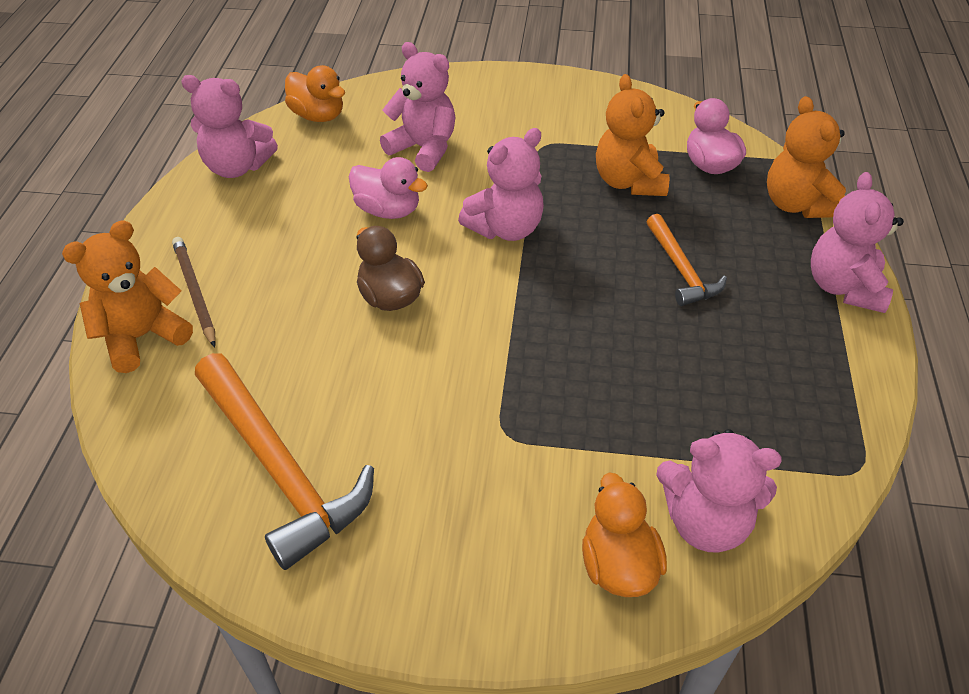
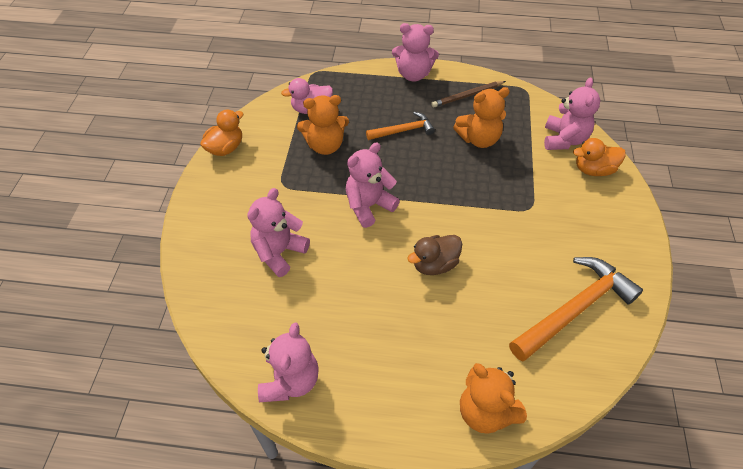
camera: 90 degrees left, 5 degrees up
(195, 292) = (438, 384): brown pencil -> brown pencil (467, 95)
(318, 116) = (225, 328): orange duck -> orange duck (225, 148)
(388, 210) = (349, 270): pink duck -> none
(505, 228) = (369, 206): pink teddy bear -> pink teddy bear turned 90 degrees counterclockwise
(797, 204) = (349, 80): orange teddy bear -> orange teddy bear (479, 139)

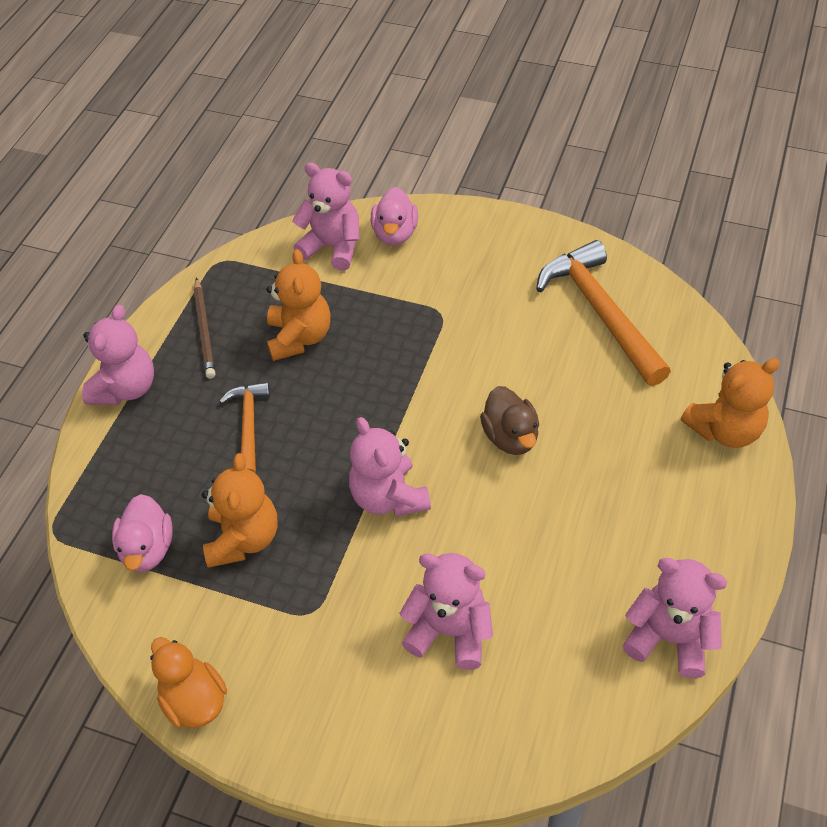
camera: 75 degrees left, 0 degrees up
(279, 252) = (449, 631): pink teddy bear -> pink teddy bear turned 150 degrees clockwise
(593, 170) = (395, 234): orange duck -> pink duck

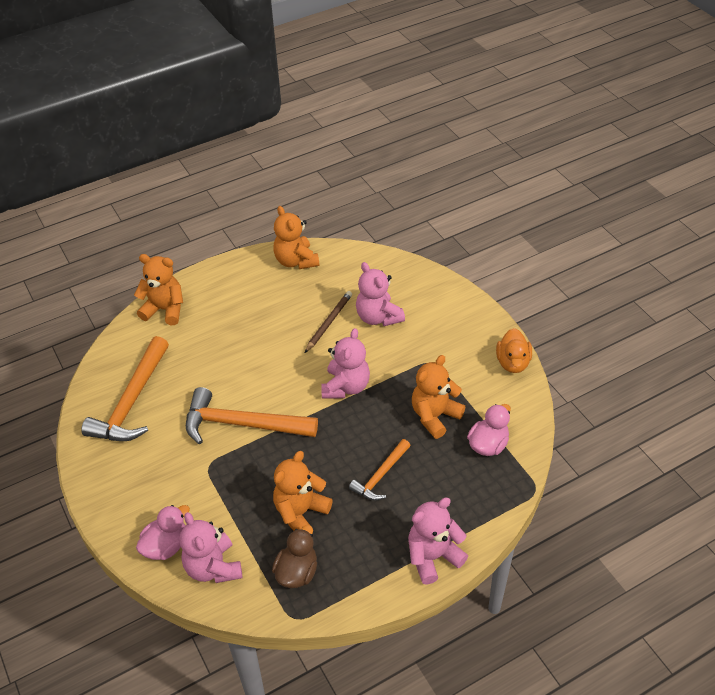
camera: 140 degrees left, 5 degrees down
(204, 330) = (352, 564): brown pencil -> brown pencil (329, 323)
(457, 372) = (242, 424): none -> orange hammer
(510, 437) = (258, 373): brown duck -> brown duck (297, 572)
(669, 637) = (296, 261): pink teddy bear -> orange teddy bear

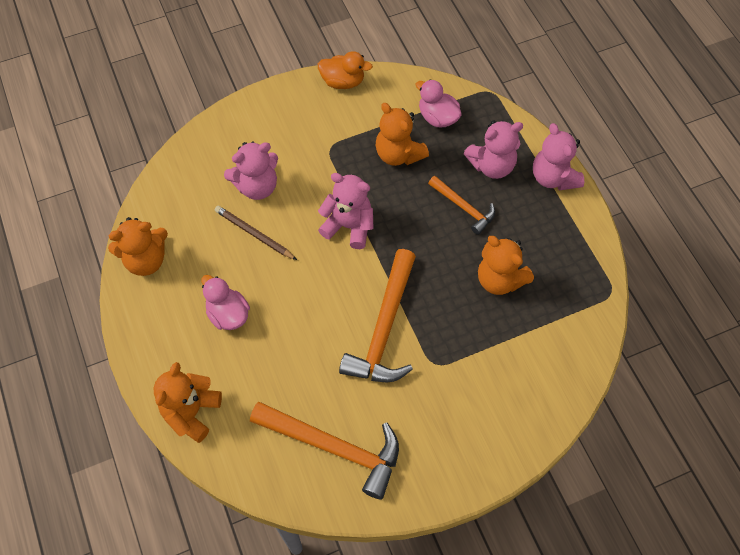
camera: 85 degrees left, 15 degrees up
(166, 546) = (530, 406): pink duck -> pink duck (228, 314)
(213, 567) = (557, 361): pink teddy bear -> pink teddy bear (492, 165)
(297, 572) = (564, 287): brown duck -> none

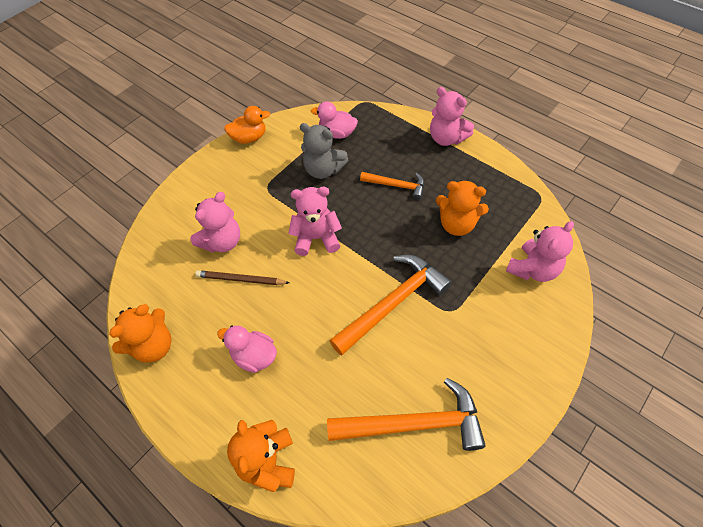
camera: 25 degrees left, 5 degrees down
(384, 328) = (393, 303): orange hammer -> orange hammer turned 120 degrees counterclockwise
(398, 154) = (323, 170): orange teddy bear -> grey teddy bear
(492, 165) = (398, 149): pink teddy bear -> pink teddy bear (533, 269)

